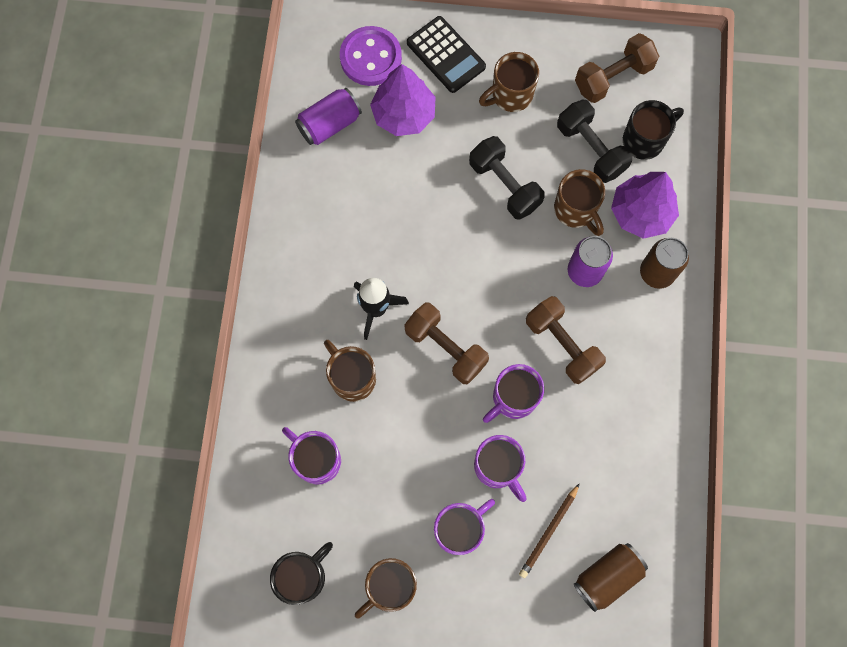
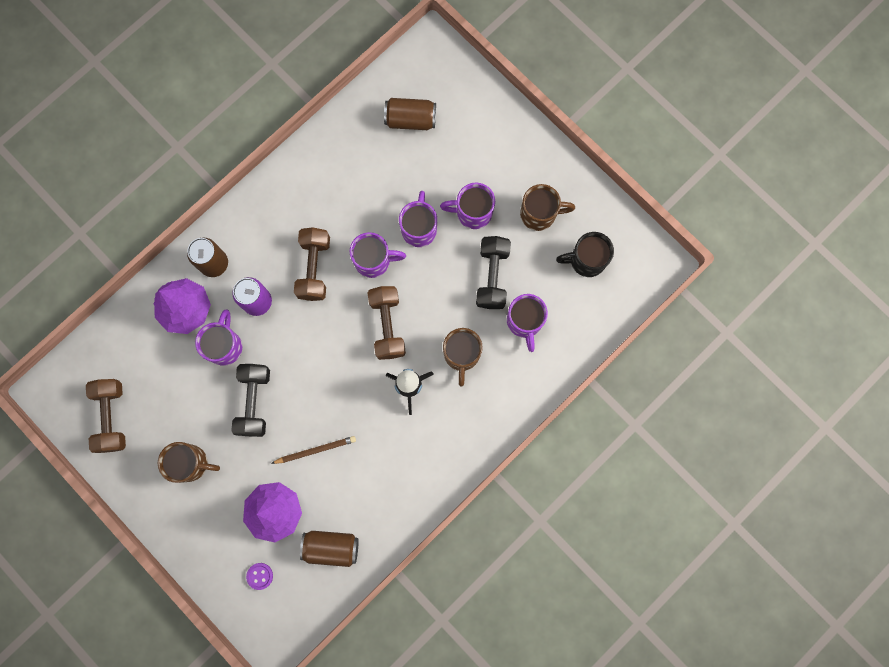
camera: 140 degrees left, 5 degrees up
(329, 124) = (331, 547): purple can -> brown can
(371, 58) = (260, 576): purple button -> purple button, size x0.46
(446, 55) = (207, 532): black calculator -> none
(549, 532) = (422, 169): brown pencil -> brown pencil (315, 450)
(576, 210) = (225, 345): brown mug -> purple mug
(590, 149) = (176, 379): black dumbbell -> black dumbbell (492, 276)
(613, 77) = (112, 417): brown dumbbell -> brown dumbbell turned 75 degrees clockwise
(645, 140) = (135, 355): black mug -> none

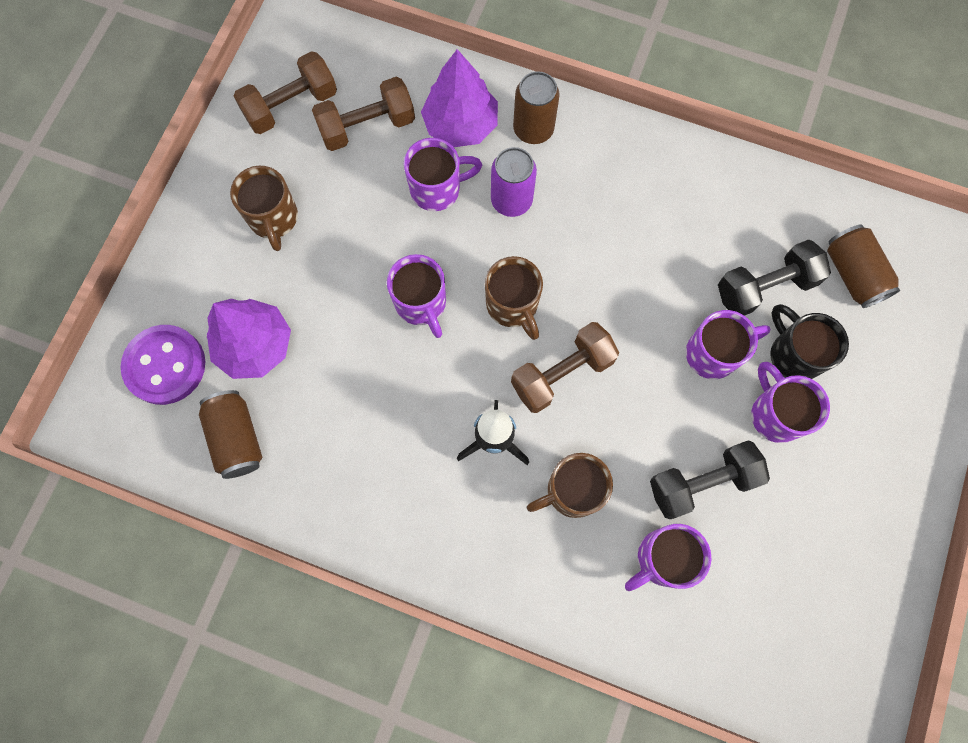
camera: 65 degrees right, 5 degrees down
(254, 402) = (383, 256): black dumbbell -> black dumbbell (765, 287)
(260, 576) = (165, 365): purple button -> purple button, size x2.18
(314, 268) = (589, 247): brown dumbbell -> brown dumbbell (367, 126)
(315, 450) = (355, 359): brown pencil -> none
(374, 261) = (639, 316): purple mug -> purple mug (421, 304)
(539, 214) = (826, 508): brown mug -> brown mug (513, 306)
(586, 260) = (798, 608): black mug -> black mug (793, 354)

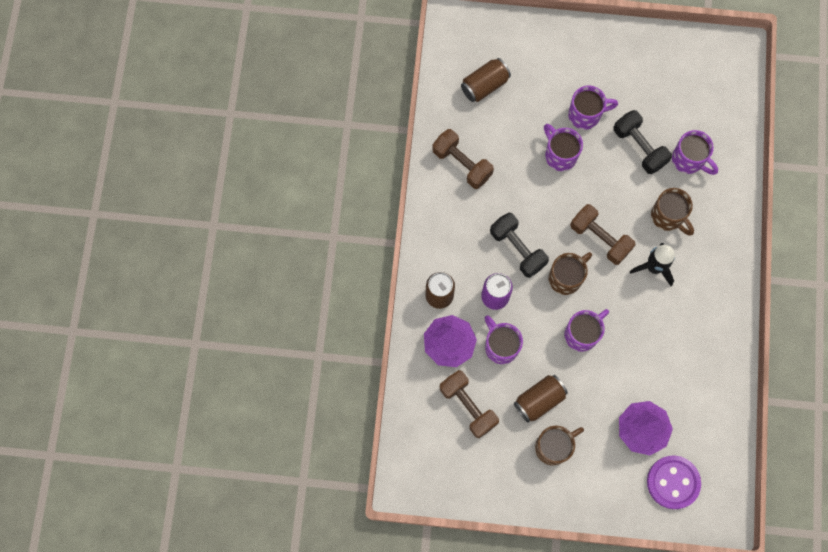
camera: 105 degrees left, 0 degrees up
(237, 438) = (702, 420): brown can -> brown can (539, 400)
(291, 106) = (467, 463): brown dumbbell -> brown dumbbell (462, 164)
(765, 287) = (508, 133): black dumbbell -> black dumbbell (517, 249)
(775, 414) = (585, 115): purple mug -> purple mug turned 150 degrees counterclockwise
(793, 354) = (546, 111): black mug -> none

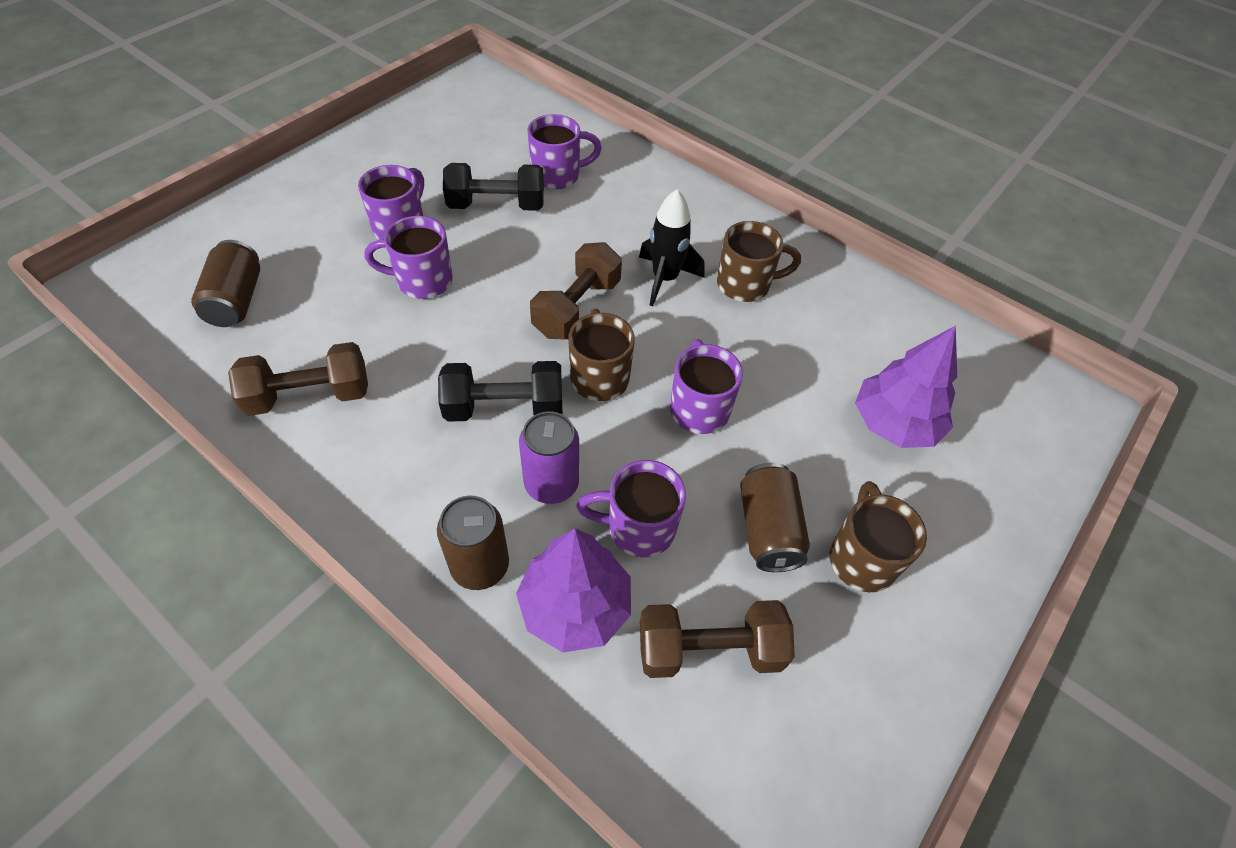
camera: 60 degrees left, 20 degrees down
(600, 238) = (577, 308): brown dumbbell -> brown dumbbell turned 45 degrees counterclockwise
(668, 217) = (610, 230): brown mug -> brown mug (745, 285)
(673, 482) = (998, 434): purple button -> none

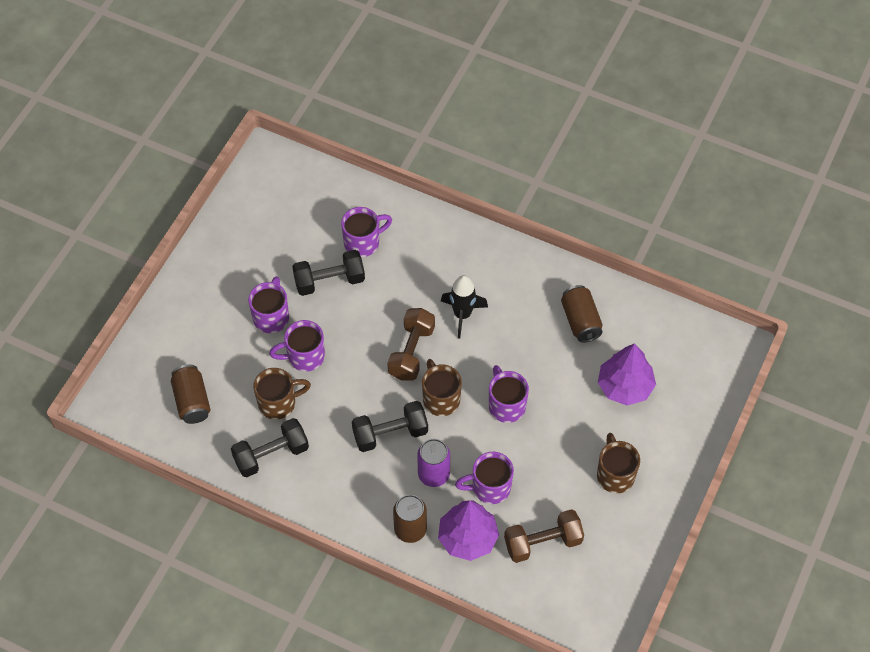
camera: 10 degrees left, 5 degrees up
(309, 395) = (271, 455): brown dumbbell -> black dumbbell
(745, 285) = (516, 306): brown mug -> brown mug (278, 403)
(768, 529) = (561, 471): brown can -> brown can (580, 321)

